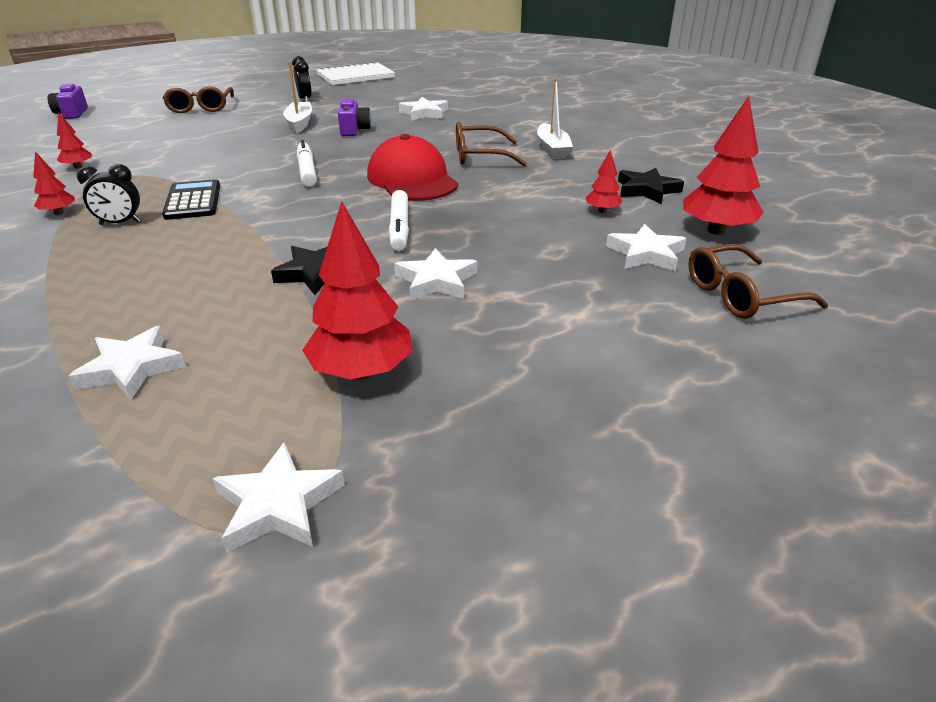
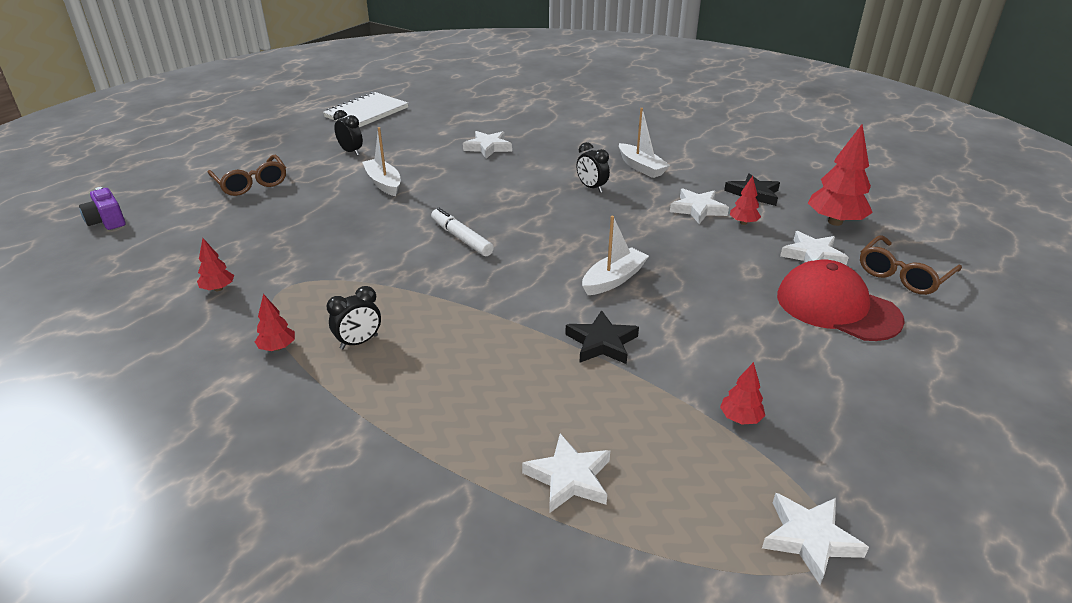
camera: 25 degrees left, 0 degrees up
(193, 201) = (397, 299): black calculator -> none
(354, 130) = (447, 181): purple camera -> none
(361, 372) = (740, 418): red tree -> red tree, size x0.50
(399, 228) = (614, 279): white marker -> white boat
(412, 179) = (565, 226): red cap -> red cap (837, 307)
(436, 281) = (700, 322): white star -> white star (697, 209)
(479, 156) = (591, 188): brown glasses -> black clock

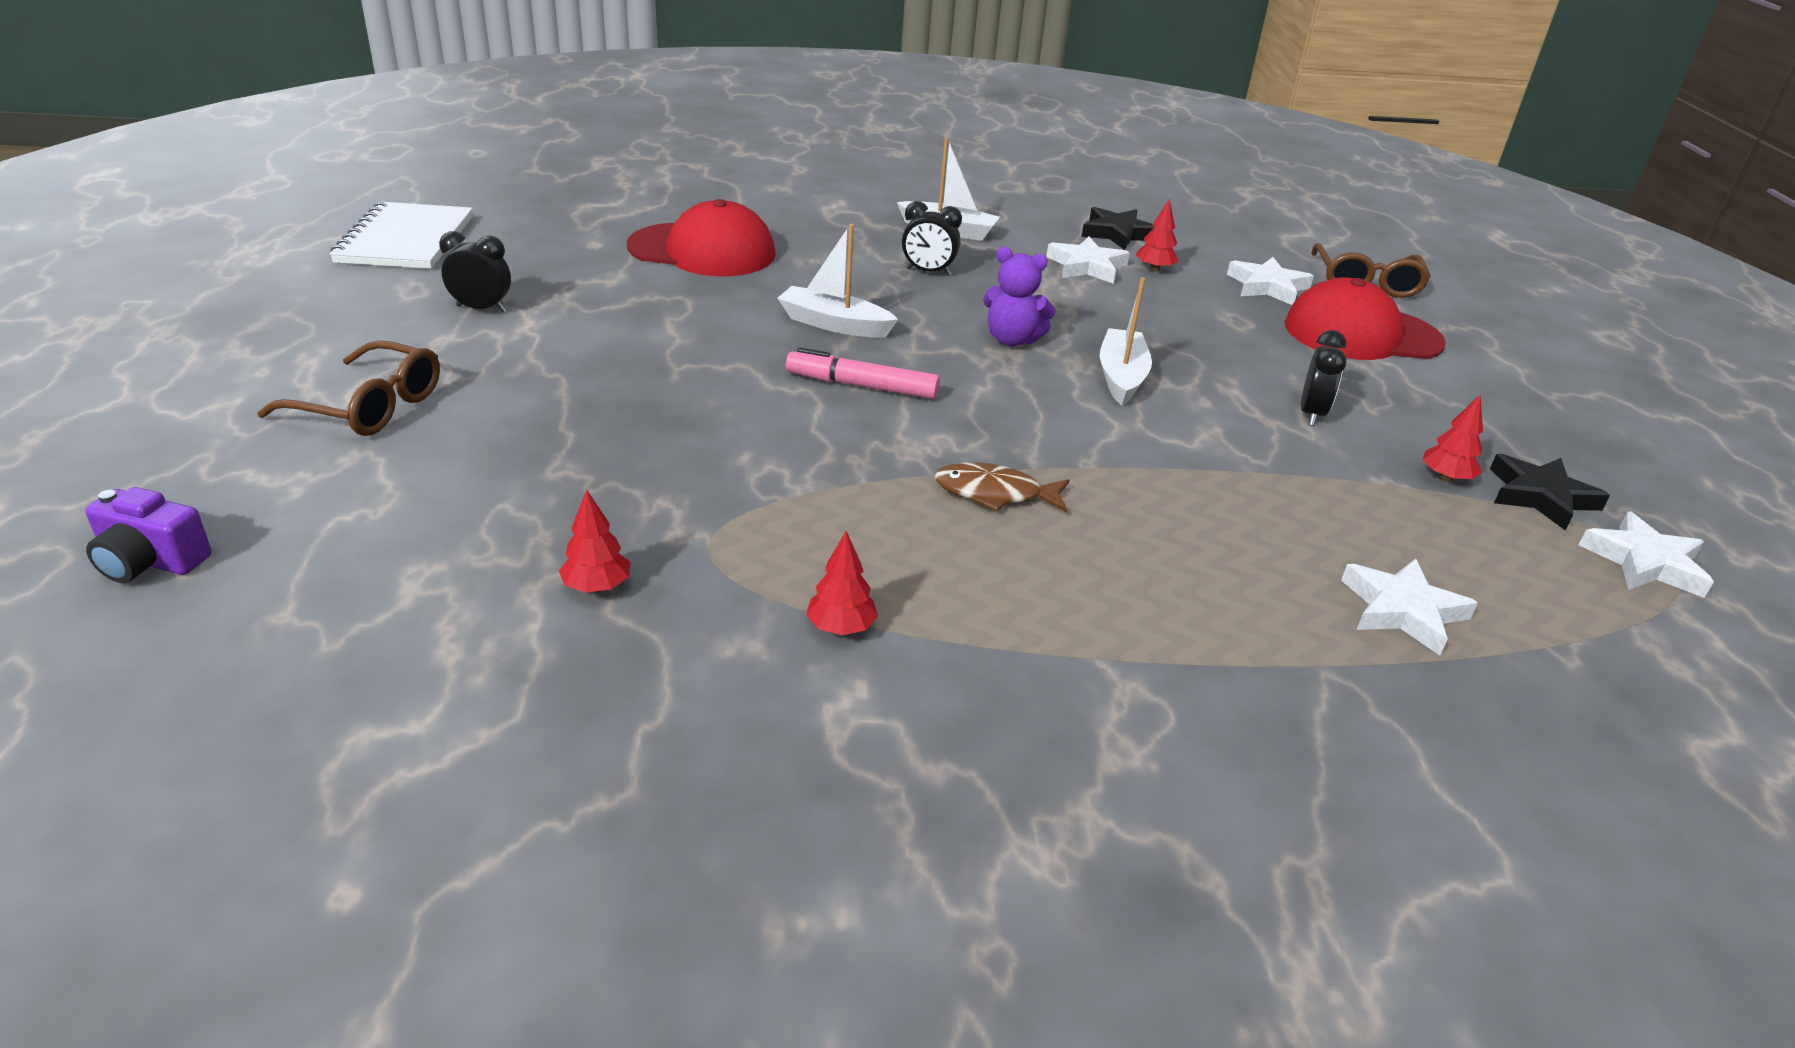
camera: 40 degrees left, 0 degrees up
(359, 342) = (944, 571): black clock -> black clock (1311, 414)
(383, 183) = (619, 342): white boat -> white boat (834, 324)
(442, 315) = (994, 493): none -> brown fish
(461, 238) = (862, 386): white marker -> pink marker
(488, 147) = (702, 251): white star -> red cap
(581, 239) = (1012, 340): none -> purple teddy bear
(602, 343) = (1217, 454): black star -> black star (1540, 496)
(835, 222) = (1235, 244): red tree -> none

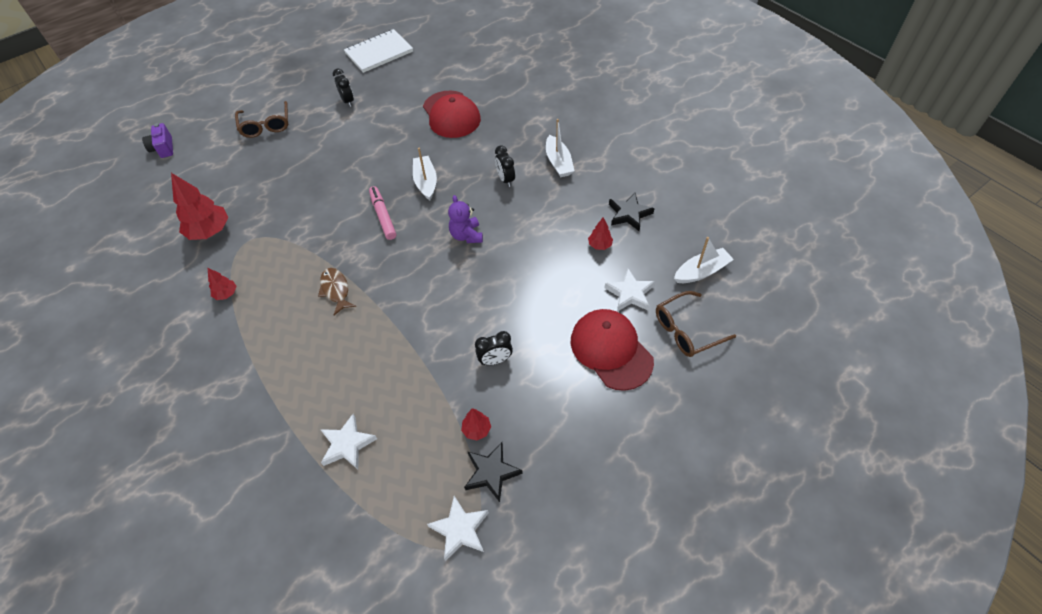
camera: 60 degrees right, 20 degrees up
(597, 587) = (210, 231): red tree -> red tree, size x1.98
(1086, 266) = (573, 222): white star -> none
(1121, 377) = (467, 283): white boat -> white boat (701, 271)

